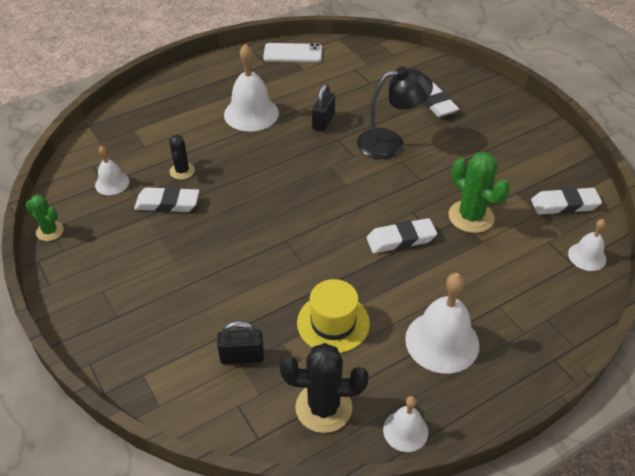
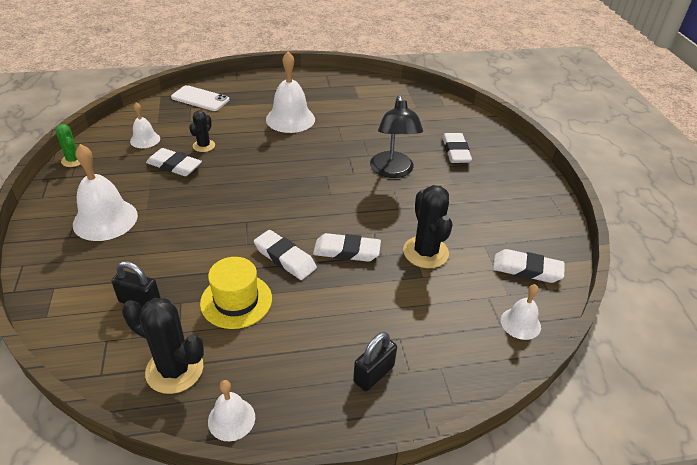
camera: 20 degrees right, 5 degrees down
(293, 53) = (357, 84): white phone -> white phone (200, 99)
(323, 122) = (345, 140): black padlock -> black padlock (373, 374)
(349, 265) = (285, 258): none -> white eraser
(390, 142) = (392, 171): black lamp -> black lamp turned 75 degrees clockwise
(442, 341) = (322, 351): white bell -> white bell (105, 219)
(471, 217) = (425, 252): green cactus -> black cactus

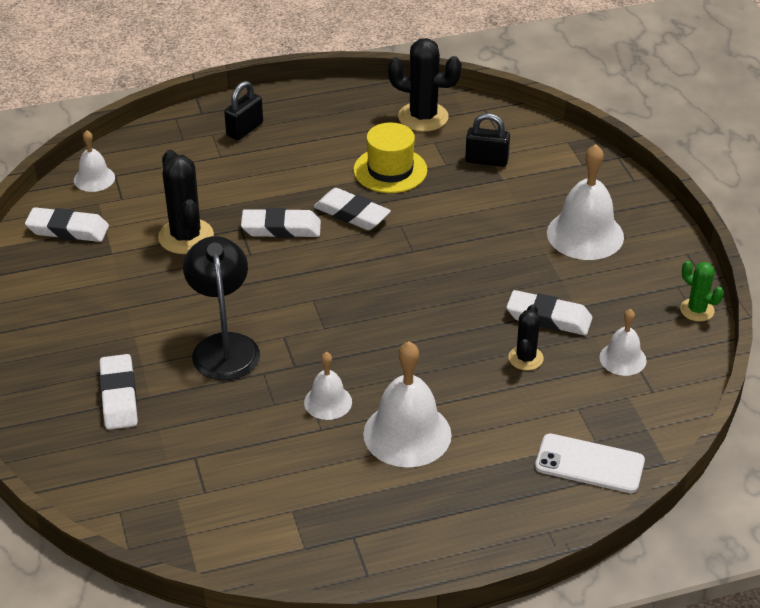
camera: 175 degrees right, 0 degrees up
(231, 419) = (360, 94): white bell -> white bell (328, 402)

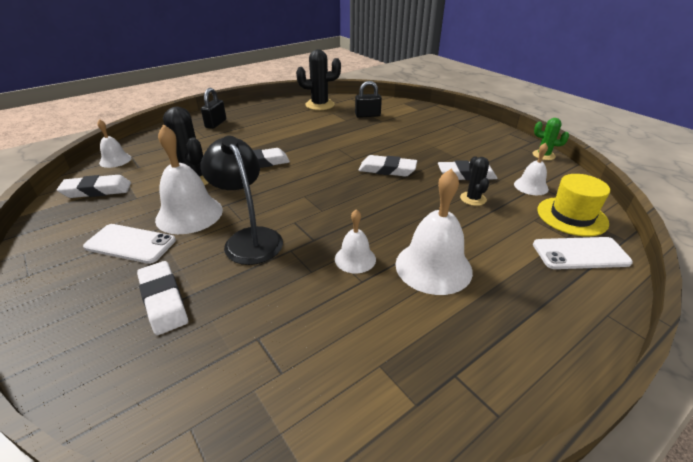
camera: 20 degrees left, 5 degrees down
(96, 320) = (130, 244): none -> white phone
(352, 214) = (304, 148): white eraser -> white eraser (387, 170)
(390, 170) = (315, 127): yellow hat -> yellow hat (572, 216)
(585, 234) = (448, 135): white bell -> white bell (189, 214)

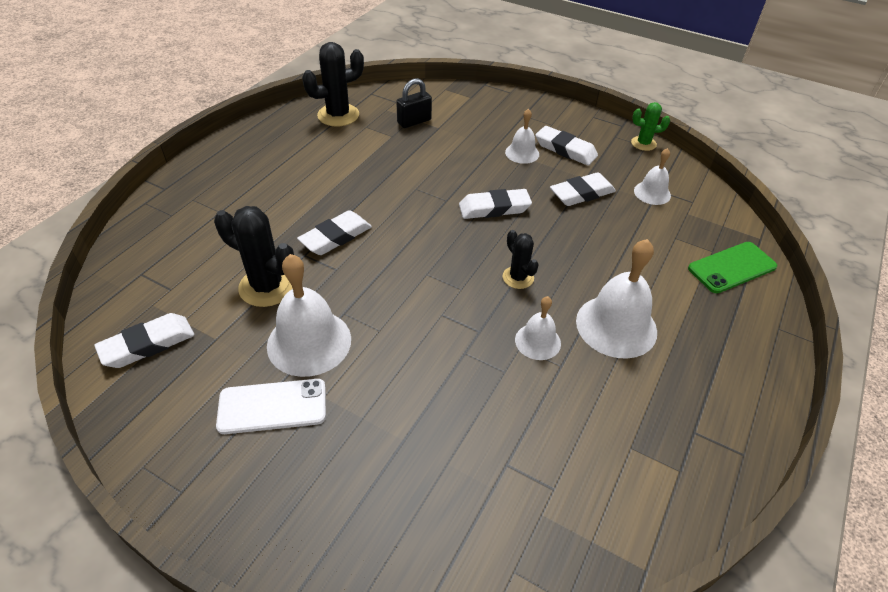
camera: 25 degrees left, 10 degrees up
(115, 160) = (123, 287): white bell -> white bell (522, 153)
(163, 300) = (378, 461): white eraser -> white eraser (565, 150)
(216, 124) = (216, 183): black padlock -> none
(249, 238) = (408, 353): black lamp -> none
(473, 199) = (606, 226): black cactus -> black cactus (518, 277)
(572, 216) = (706, 223): yellow hat -> none
(580, 253) = (732, 267): white phone -> green phone

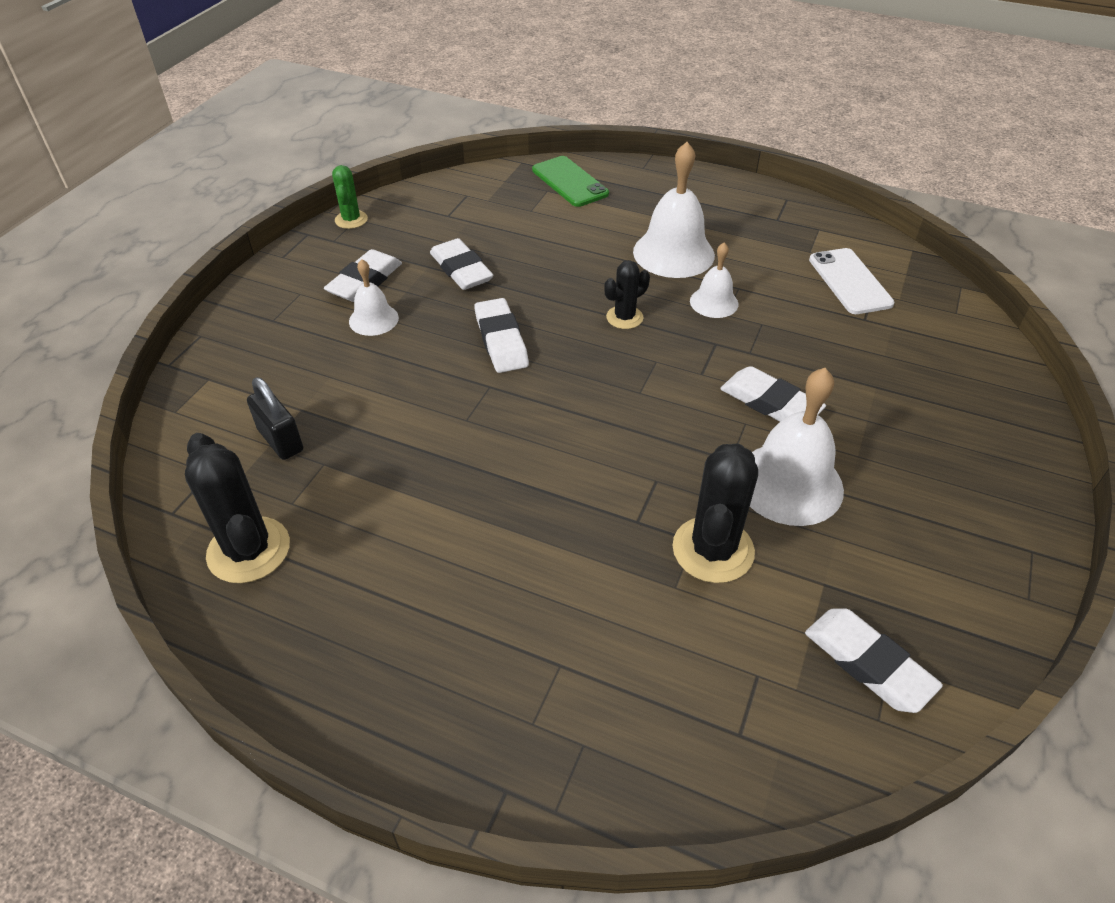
camera: 95 degrees left, 0 degrees up
(272, 406) = (893, 497): white phone -> white phone (850, 281)
(336, 237) = (592, 492): white eraser -> white eraser (770, 403)
(652, 193) = (454, 219): white bell -> none

